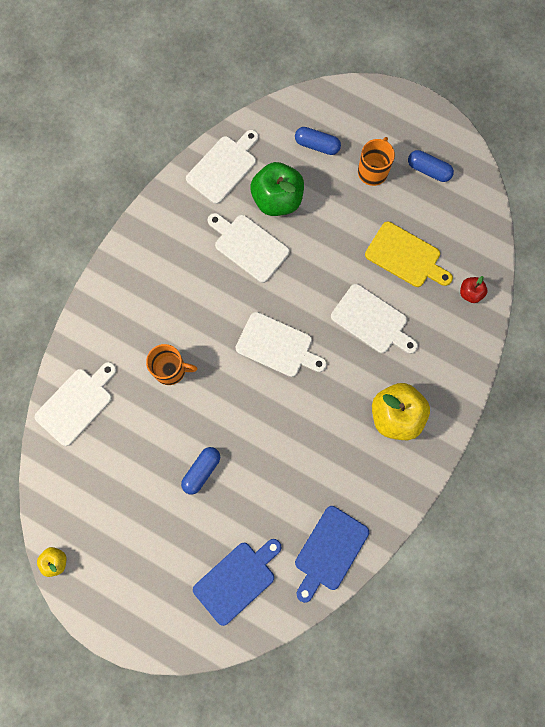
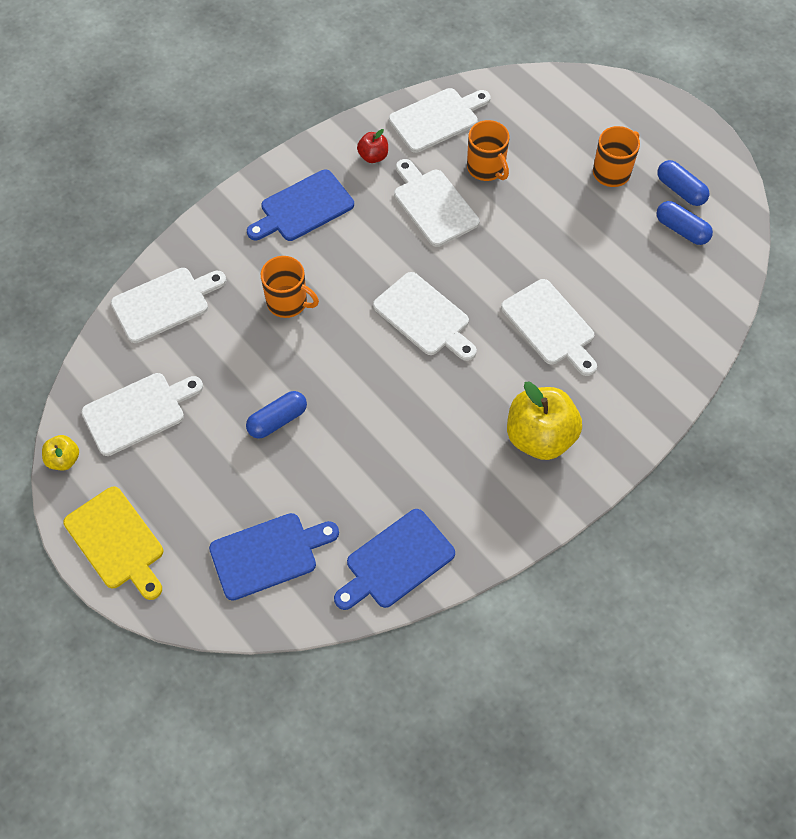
camera: 20 degrees right, 15 degrees down
(95, 502) = (138, 412): none -> white cutting board
(150, 283) = (303, 208): none -> blue cutting board
(277, 199) = (486, 168): green apple -> orange mug
(317, 145) = (555, 128): blue capsule -> blue capsule (681, 230)
(405, 256) = (618, 270): yellow cutting board -> yellow cutting board (117, 541)
(470, 293) = (684, 333): red apple -> red apple (373, 156)

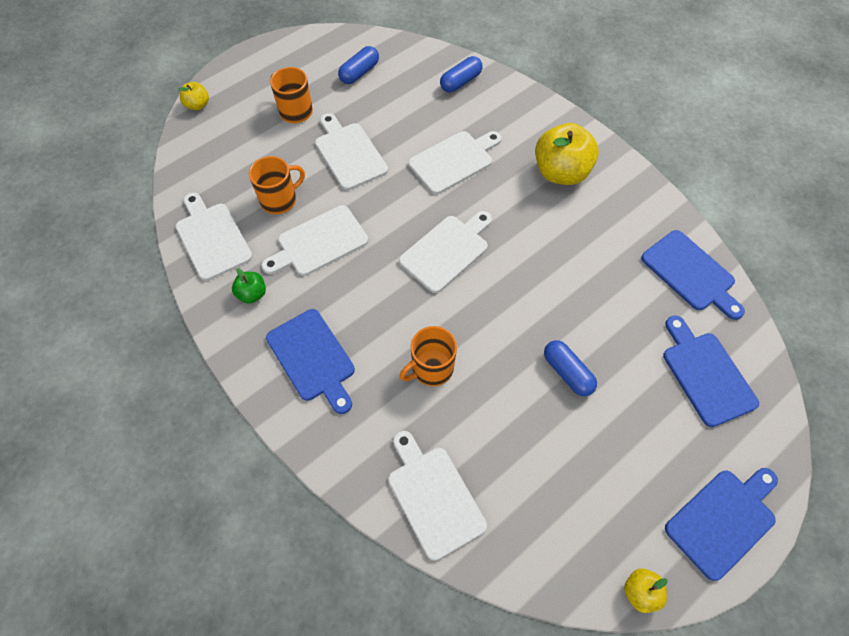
camera: 90 degrees left, 0 degrees up
(117, 541) = (723, 520): yellow cutting board -> blue cutting board
(138, 412) = (572, 513): white cutting board -> white cutting board (349, 154)
(288, 302) = (431, 368): orange mug -> orange mug turned 150 degrees counterclockwise
(373, 156) = (252, 294): red apple -> green apple
(612, 86) = (198, 105): none -> yellow apple
(680, 190) = (319, 70): blue capsule -> blue capsule (460, 82)

